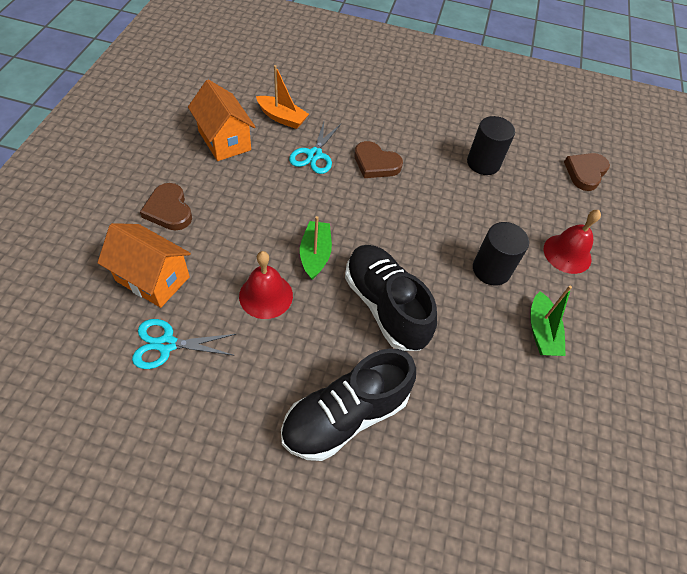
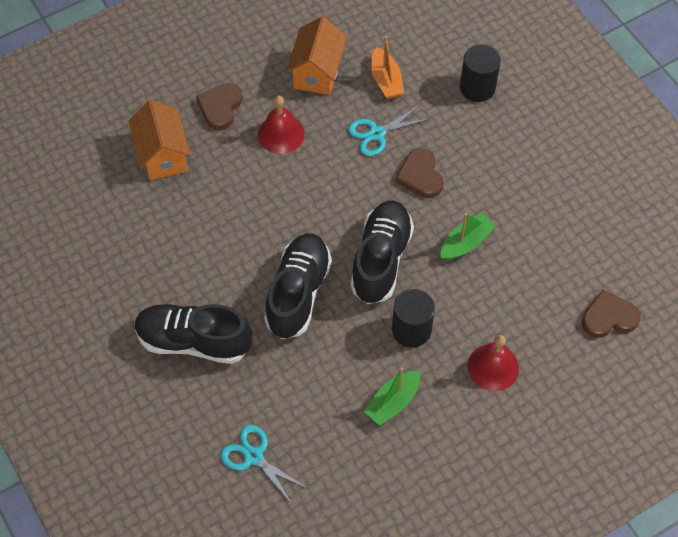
camera: 50 degrees right, 5 degrees up
(167, 344) = (131, 209): turquoise scissors -> turquoise scissors (254, 456)
(266, 295) = (224, 223): red bell -> red bell (281, 134)
(315, 254) = (289, 218): green boat -> green boat (466, 243)
(415, 236) = (381, 260): none -> black shoe
(483, 163) = (518, 241): black cylinder -> black cylinder (477, 88)

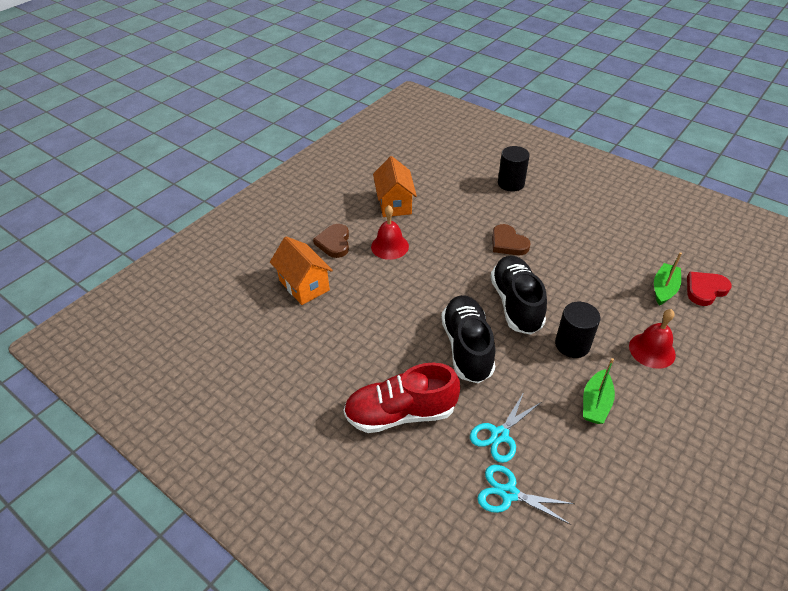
camera: 20 degrees left, 15 degrees down
(194, 341) = (401, 413): black shoe -> red shoe
(377, 133) = (460, 227): turquoise scissors -> turquoise scissors (499, 435)
(386, 80) = (446, 195): orange boat -> none
(466, 243) = (570, 274): green boat -> green boat (664, 289)
(609, 317) = (705, 290): brown heart -> red heart

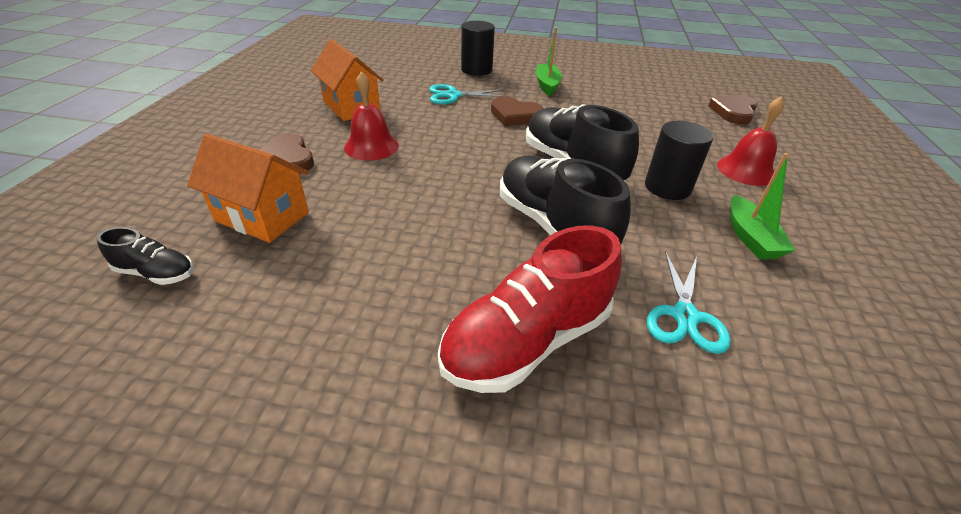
camera: 30 degrees left, 5 degrees down
(243, 306) = (156, 273): none -> black shoe
(509, 493) = (772, 394): turquoise scissors -> turquoise scissors (453, 95)
(664, 289) = (700, 119): green boat -> green boat (547, 85)
(705, 290) = (733, 112): red heart -> brown heart

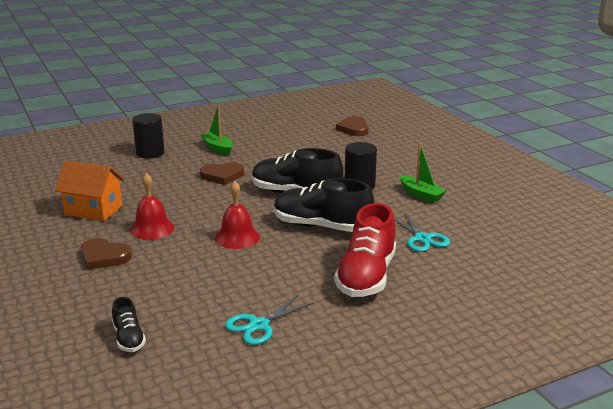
camera: 35 degrees left, 15 degrees down
(156, 273) = (129, 338): black shoe -> black shoe turned 90 degrees clockwise
(262, 217) = (145, 290): orange house -> none
(453, 95) = (160, 177): turquoise scissors -> turquoise scissors (259, 325)
(746, 170) = (390, 162): red bell -> red bell (237, 237)

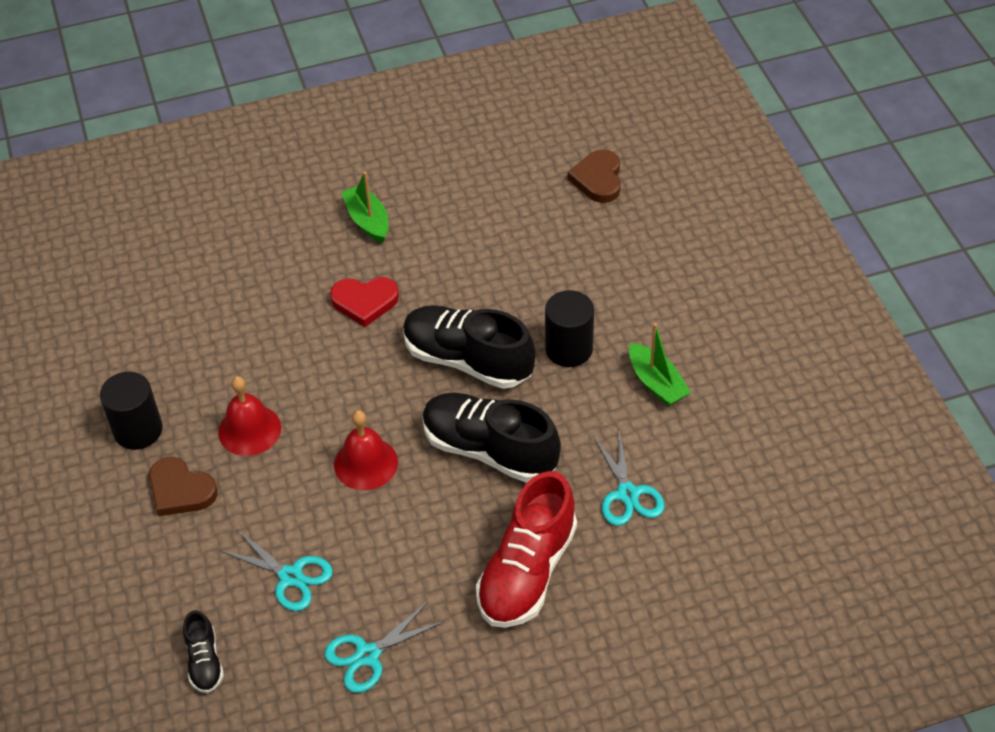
camera: 10 degrees right, 25 degrees up
(93, 210) = (170, 376): orange house -> none
(150, 153) = (261, 225): black cylinder -> black cylinder (138, 430)
(191, 291) = (290, 577): none -> turquoise scissors
(222, 176) = (365, 302): brown heart -> red heart

